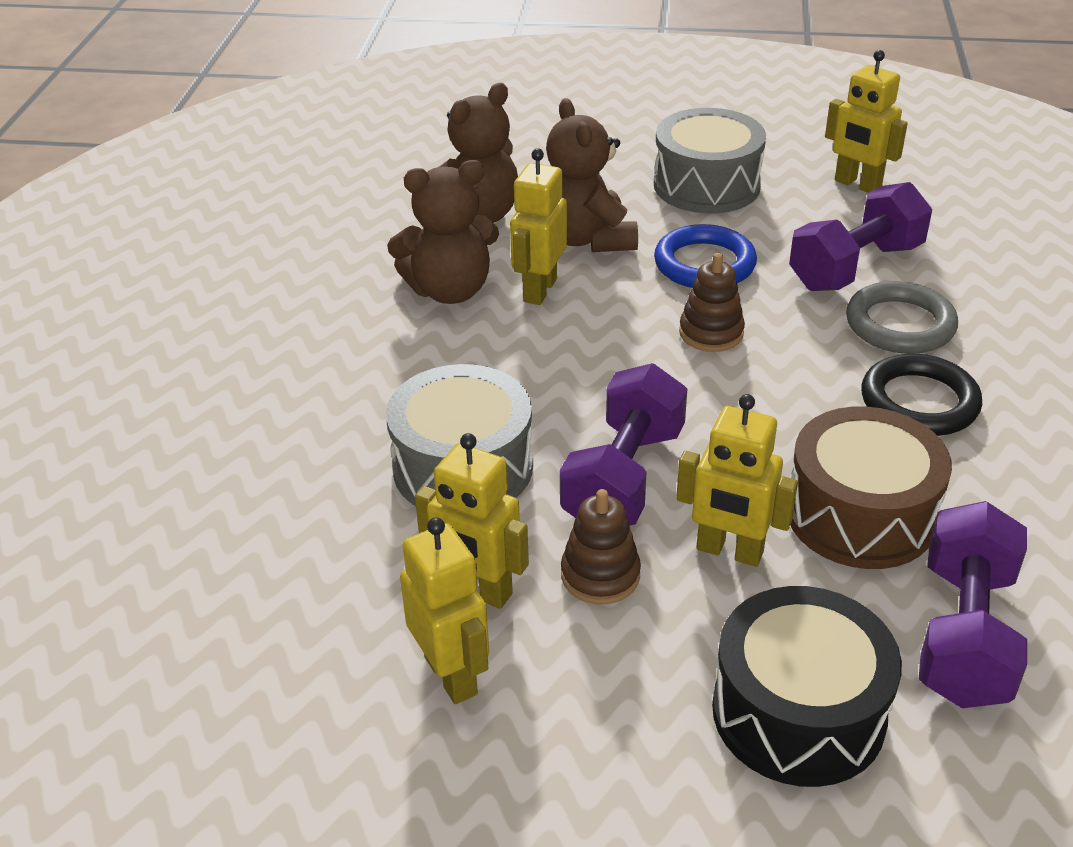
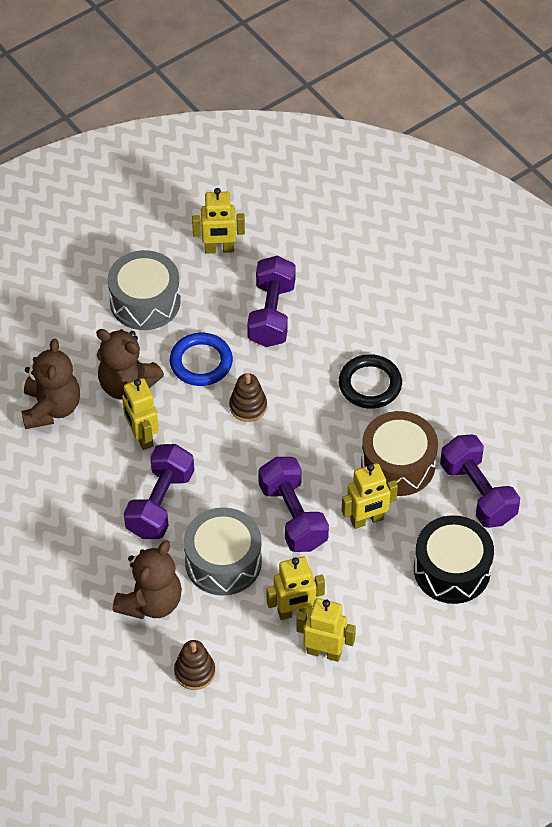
camera: 45 degrees left, 15 degrees up
(450, 290) = (99, 469): brown teddy bear -> brown teddy bear (151, 602)
(471, 361) = (160, 503): none -> purple dumbbell
(600, 575) = (331, 569): brown stacking toy -> brown stacking toy (194, 672)
(900, 324) = (323, 341): grey ring -> none

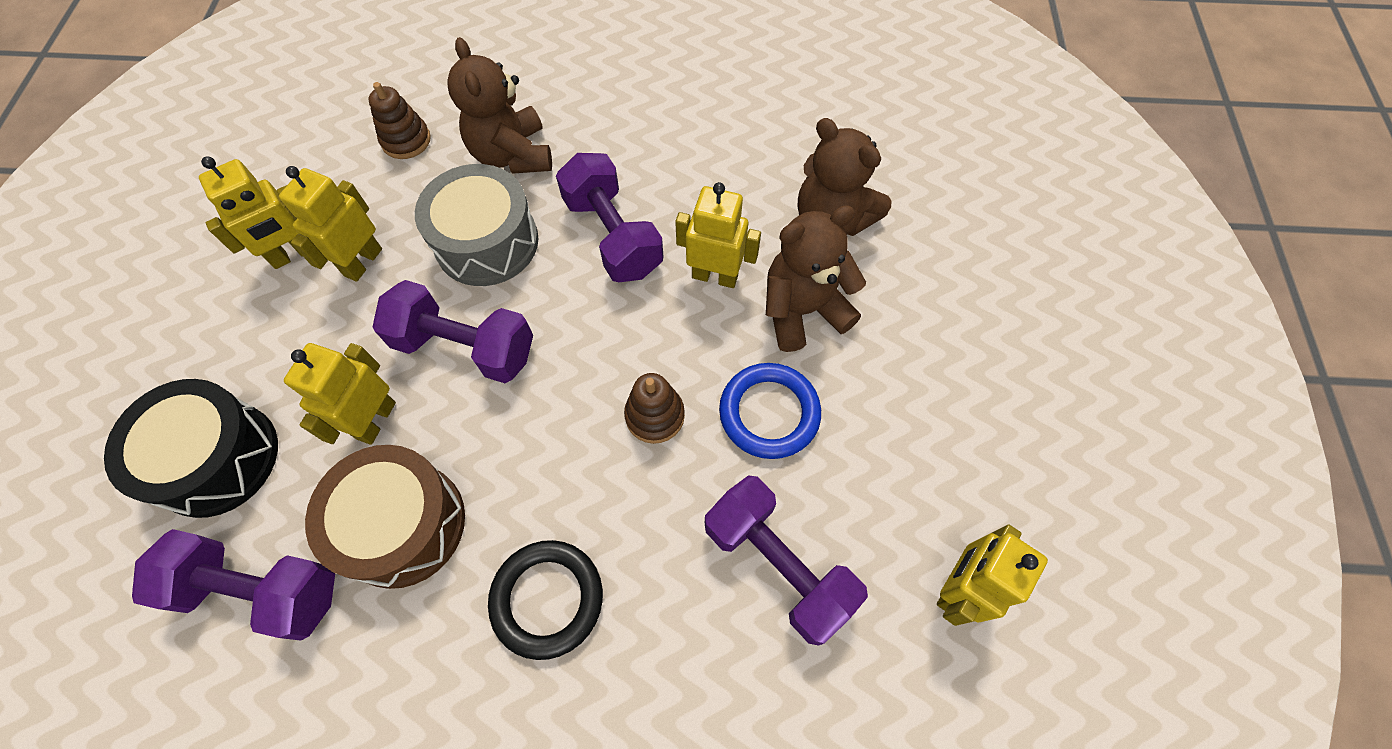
camera: 130 degrees right, 10 degrees up
(145, 301) = (923, 419): grey drum -> none

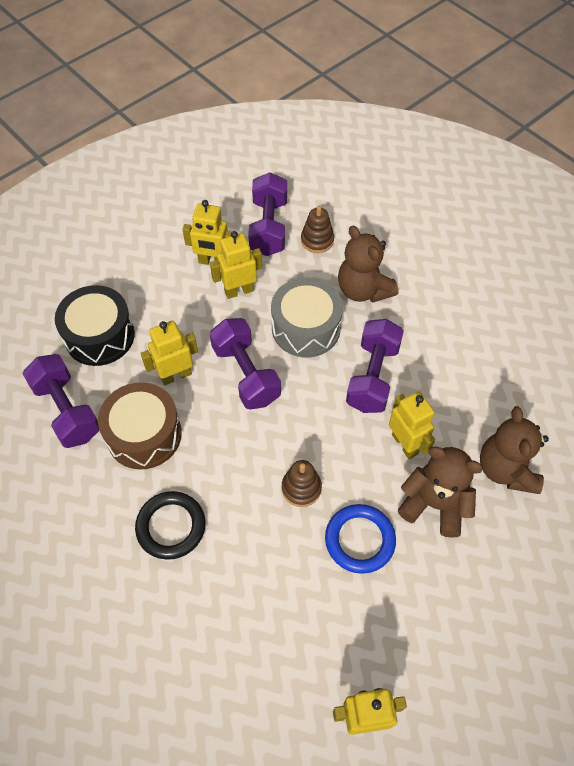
camera: 45 degrees right, 5 degrees down
(513, 155) = (363, 290): brown teddy bear -> brown teddy bear turned 60 degrees counterclockwise
(777, 564) = (287, 615): purple dumbbell -> purple dumbbell (268, 227)

